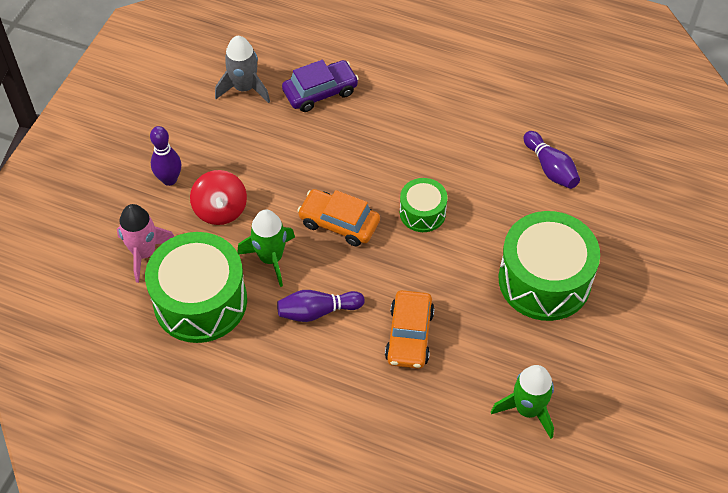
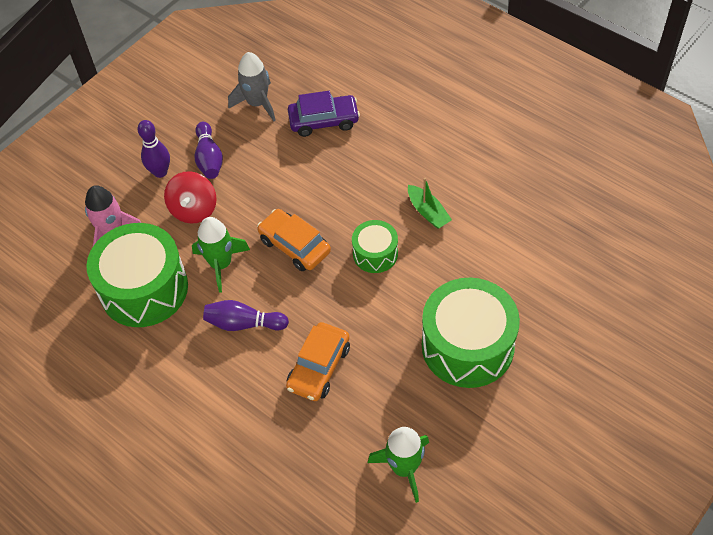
camera: 20 degrees right, 0 degrees up
(458, 160) = (428, 212): none -> green boat
(550, 168) = (514, 238): purple bowling pin -> purple bowling pin (209, 158)

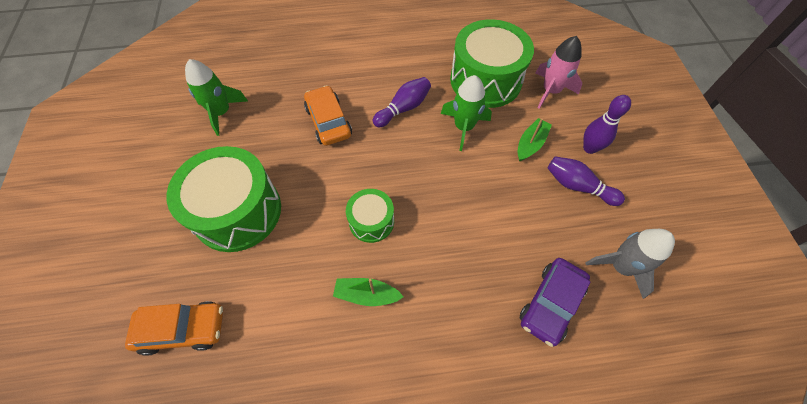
camera: 130 degrees right, 5 degrees up
(194, 209) = (530, 144): red spinning top -> green boat
(294, 246) = (434, 178): orange car -> orange car (183, 329)

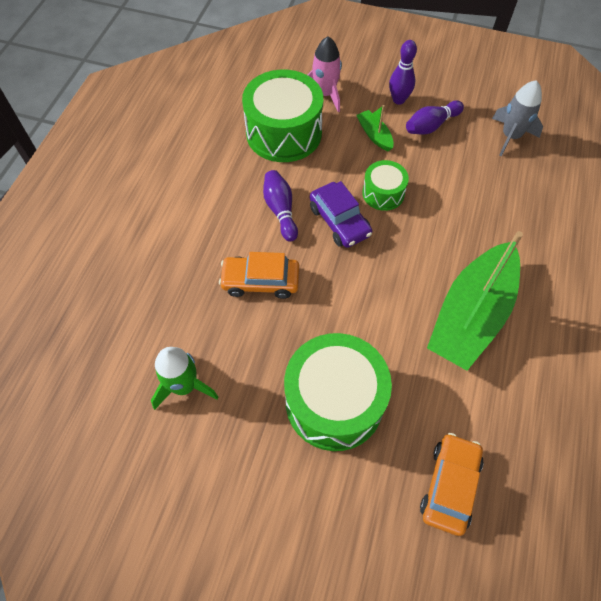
camera: 65 degrees left, 0 degrees up
(366, 295) = (471, 315): green boat -> green boat, size x2.36
(371, 221) = (399, 285): green drum -> green drum (383, 193)
(463, 127) = (330, 173): green rocket -> none
(551, 304) = (524, 192): purple car -> purple car (339, 221)

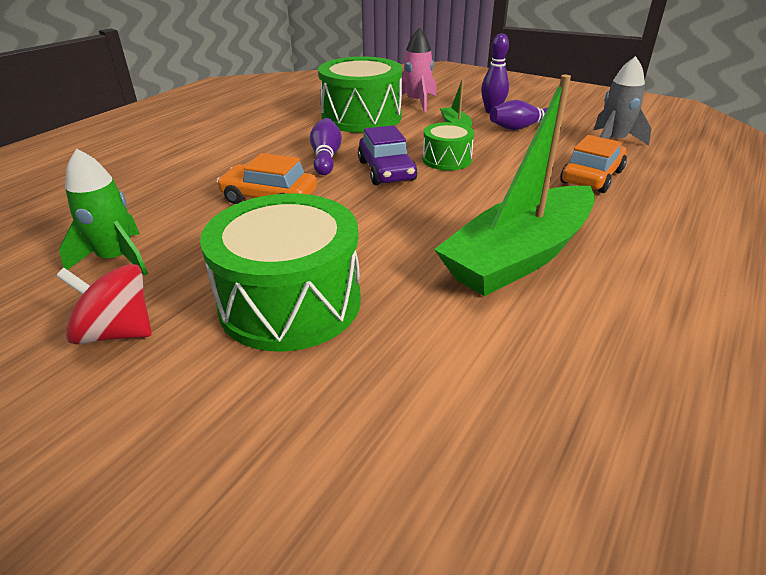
camera: 15 degrees right, 25 degrees down
(234, 460) = (117, 332): none -> red spinning top
(449, 485) = (414, 423): orange car -> orange car (591, 177)

